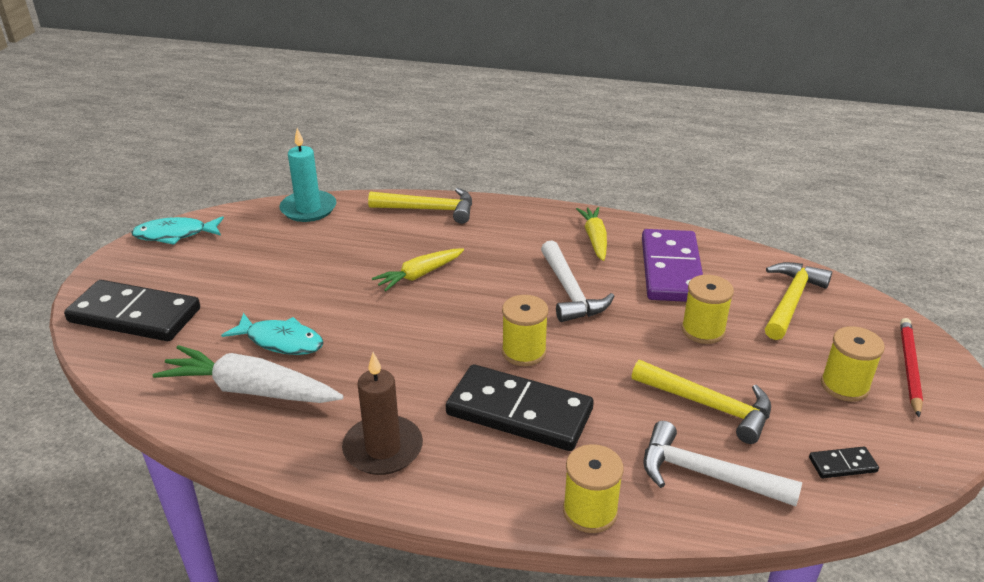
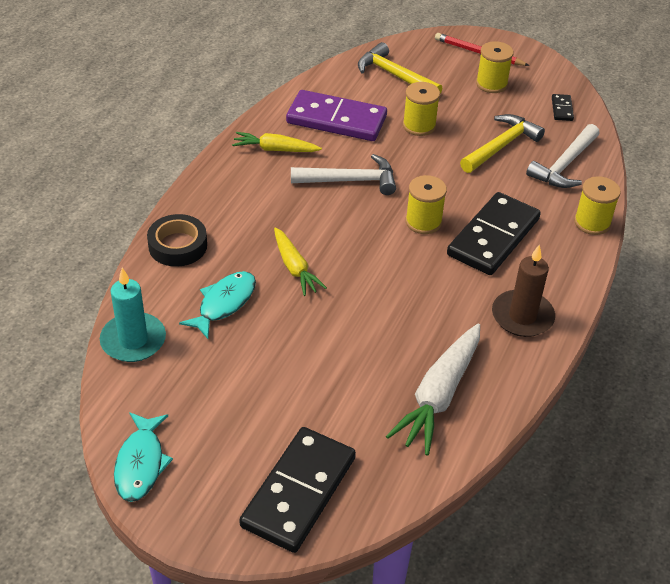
camera: 80 degrees left, 10 degrees up
(281, 341) = (373, 372): turquoise fish -> turquoise fish (224, 303)
(429, 209) = (178, 245): yellow hammer -> black tape

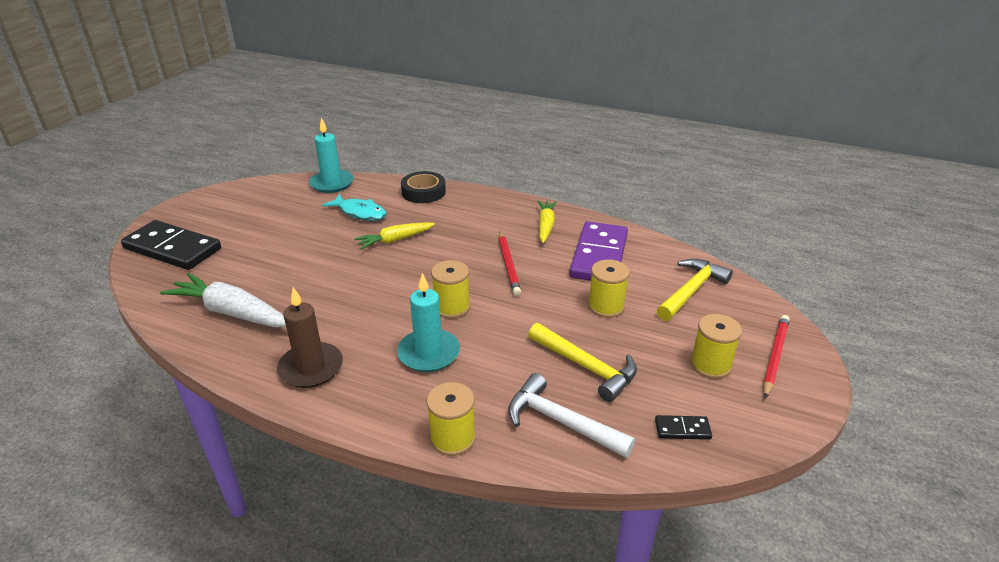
camera: 90 degrees right, 10 degrees down
(140, 464) = (226, 193): turquoise fish -> none
(350, 180) = (508, 265): white hammer -> red pencil
(493, 237) = (429, 353): black domino -> turquoise candle

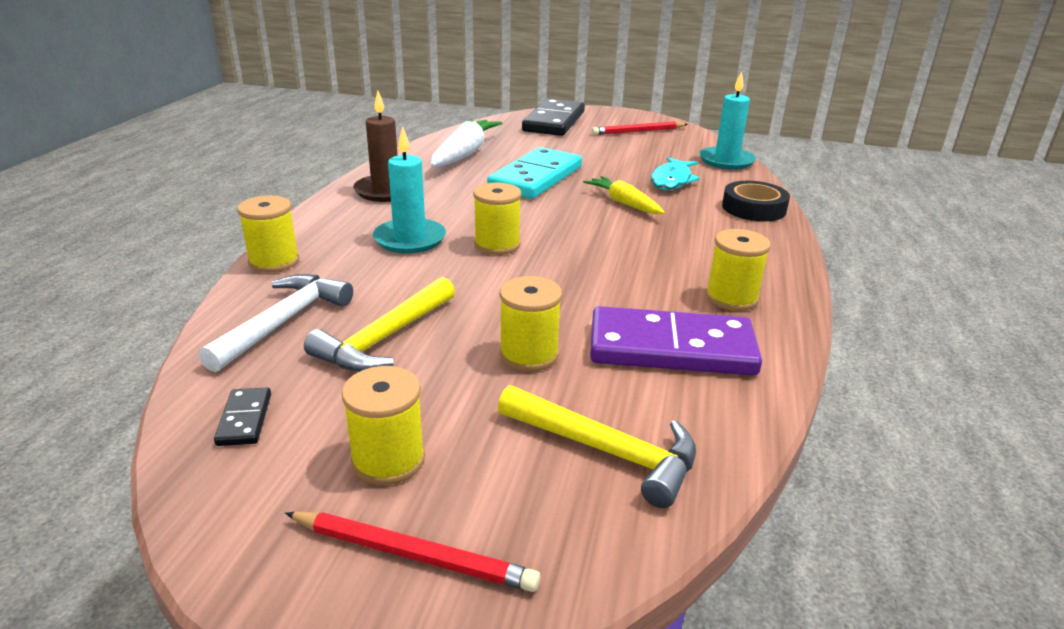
camera: 80 degrees right, 5 degrees down
(321, 275) = (535, 178): none -> turquoise domino
(508, 265) = (605, 274): red pencil -> red pencil (638, 131)
(545, 226) = (731, 298): yellow carrot -> yellow spool

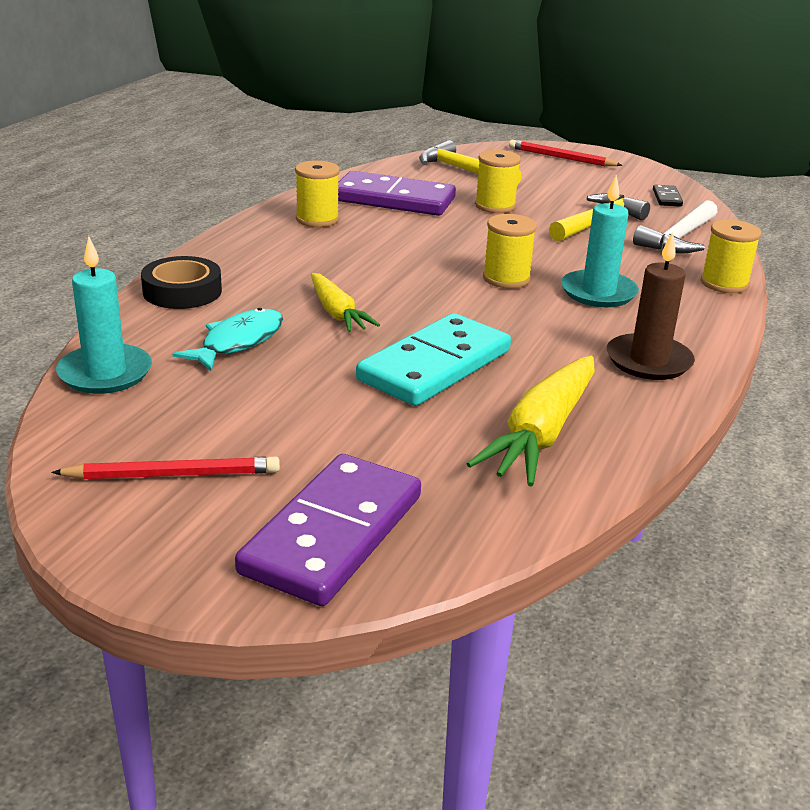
camera: 170 degrees left, 0 degrees up
(388, 460) = (579, 179): yellow spool -> none
(464, 153) = (542, 434): white carrot -> yellow carrot
(554, 122) = (332, 534): black domino -> purple domino

